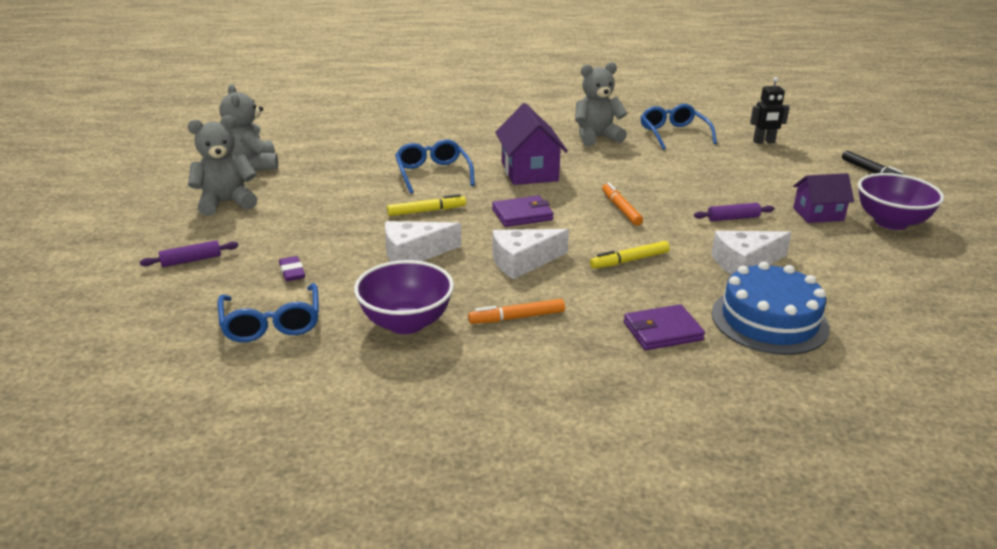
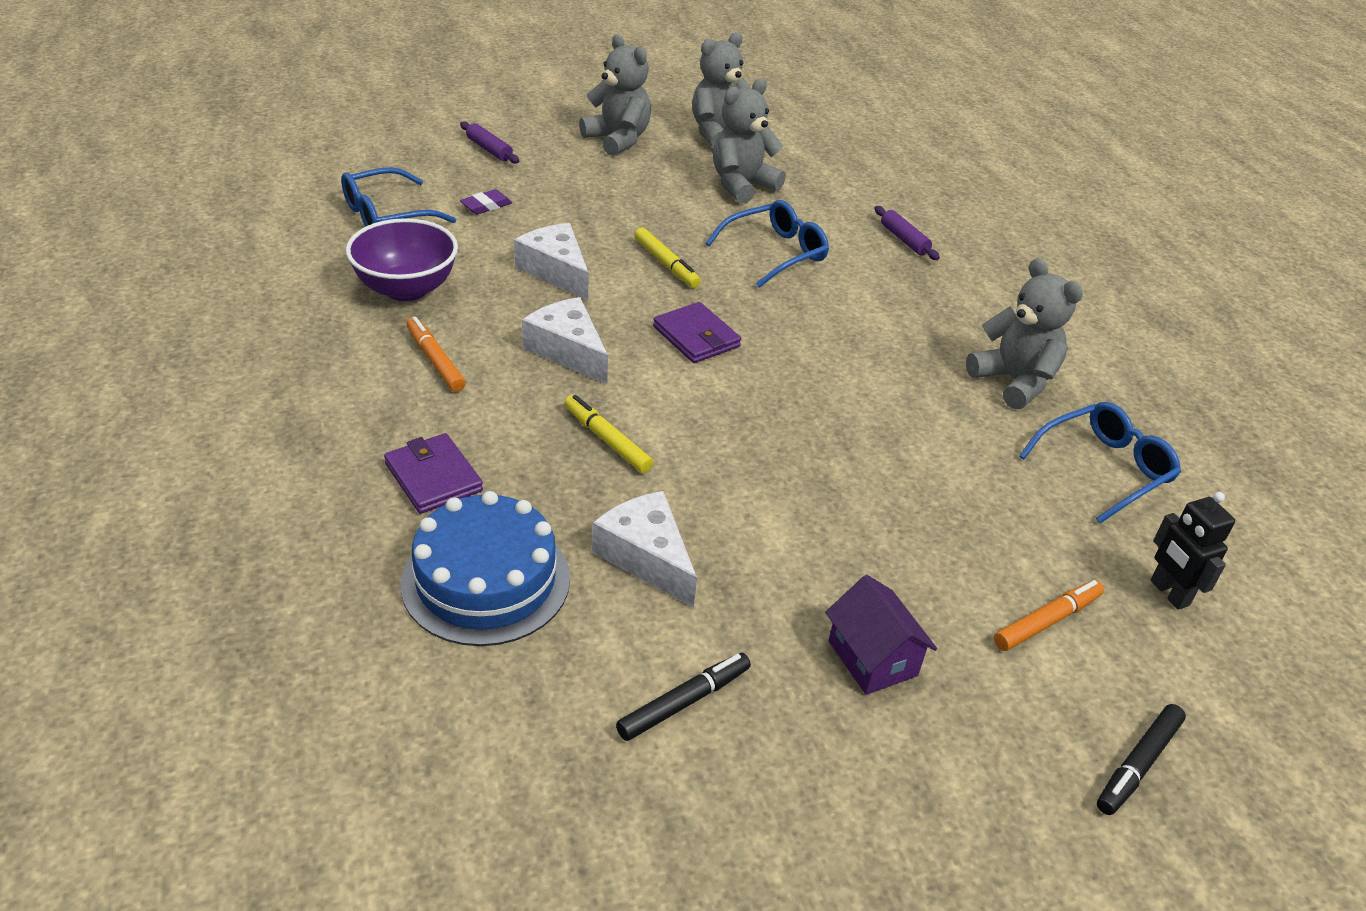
camera: 70 degrees right, 10 degrees up
(336, 169) = (742, 185): none -> grey teddy bear
(529, 172) = (835, 329): purple house -> none
(621, 209) = (762, 423): orange marker -> orange marker (1047, 621)
(733, 218) = (796, 545): purple rolling pin -> purple rolling pin (904, 240)
(860, 269) = (684, 702): none -> black marker
(891, 222) = (898, 770): purple bowl -> none

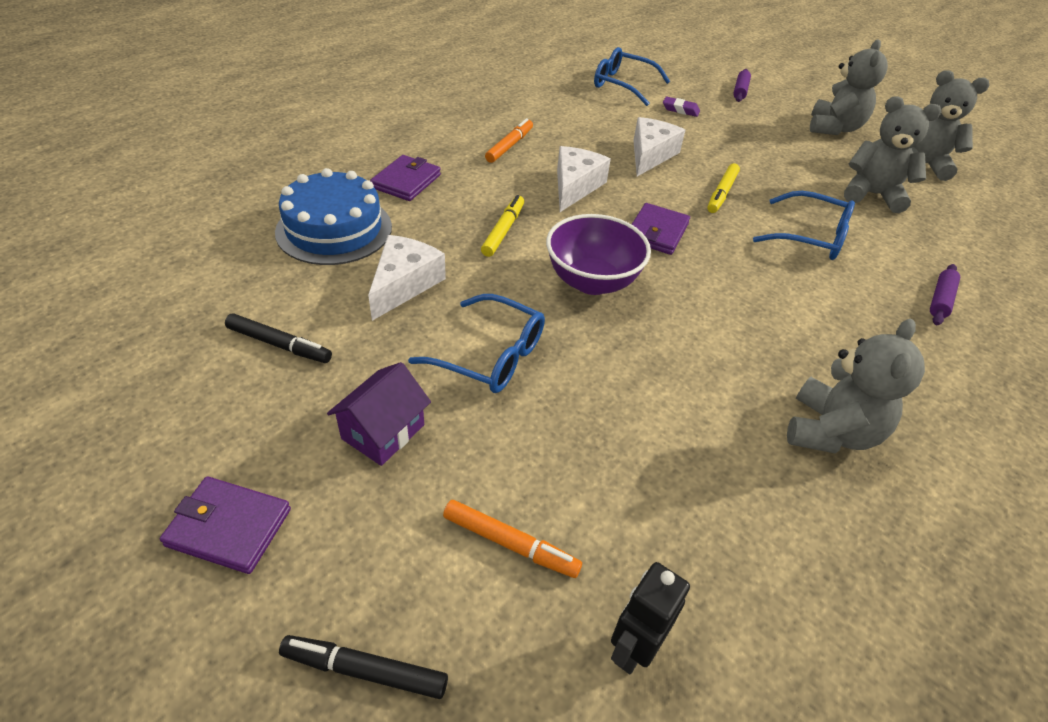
camera: 60 degrees right, 5 degrees up
(406, 289) = (562, 114): purple bowl -> purple bowl (592, 281)
(943, 822) = (229, 527): none -> purple wallet
(1104, 469) = (777, 541): blue glasses -> blue glasses (490, 355)

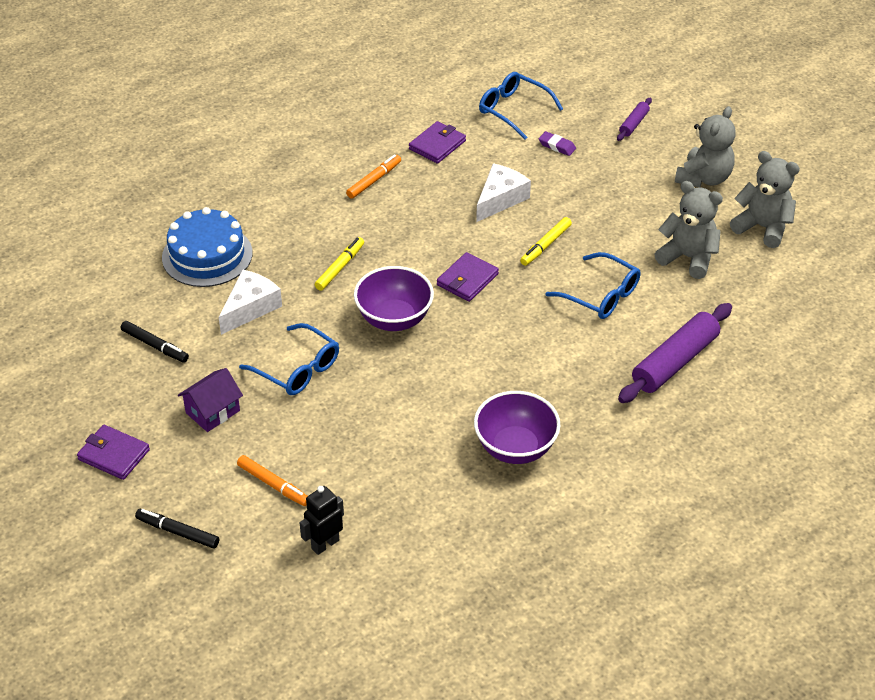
camera: 15 degrees right, 0 degrees up
(406, 181) = (274, 213): purple wallet -> purple wallet (437, 145)
(575, 186) = (416, 229): white cheese -> none
(830, 432) = (515, 448): grey teddy bear -> purple bowl
(940, 300) = (675, 362): purple rolling pin -> purple rolling pin, size x2.02

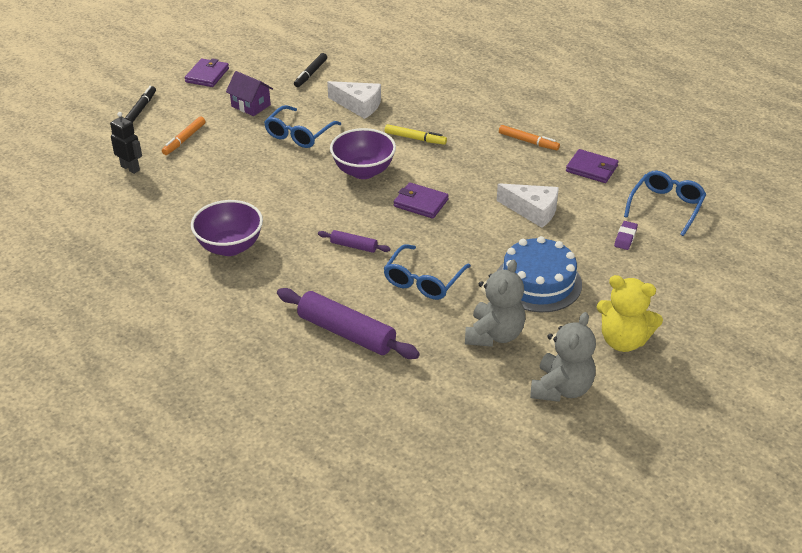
camera: 80 degrees right, 5 degrees down
(207, 255) = (410, 79): blue cake -> blue cake (538, 282)
(545, 245) = (479, 242): yellow marker -> none
(633, 124) = (688, 285): purple rolling pin -> purple rolling pin (354, 246)
(704, 178) = (623, 341): grey teddy bear -> yellow teddy bear

